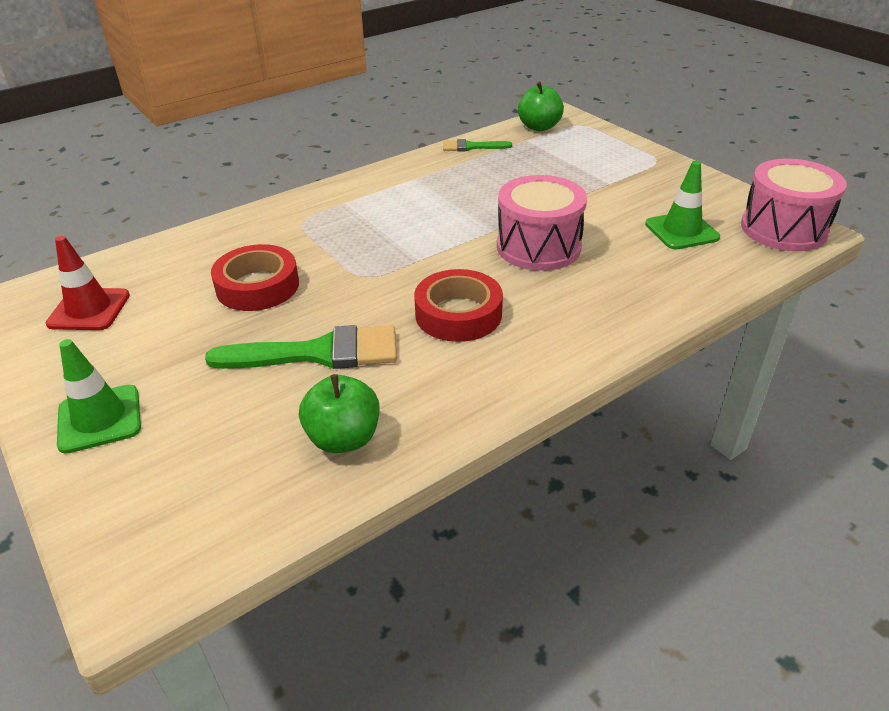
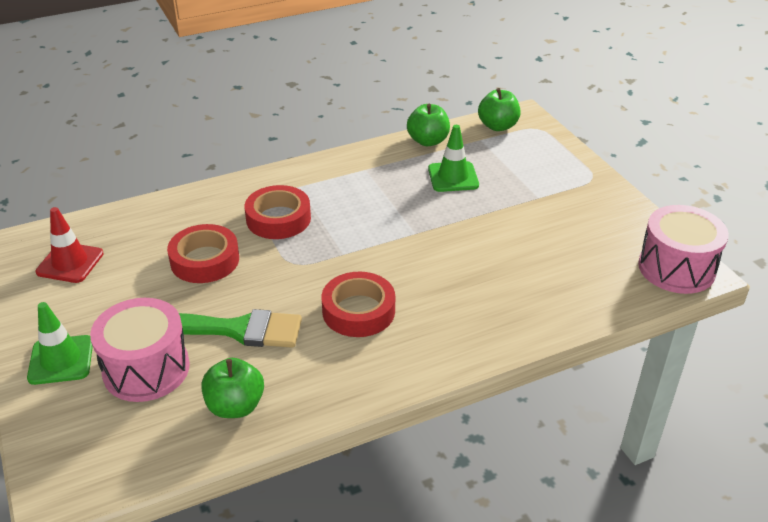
camera: 10 degrees right, 0 degrees up
(332, 235) = (278, 219): none -> red tape
(471, 147) = (428, 141): green brush -> green apple
(538, 247) = (449, 255): pink drum -> pink drum (146, 369)
(681, 231) = (582, 257): green traffic cone -> green traffic cone (453, 177)

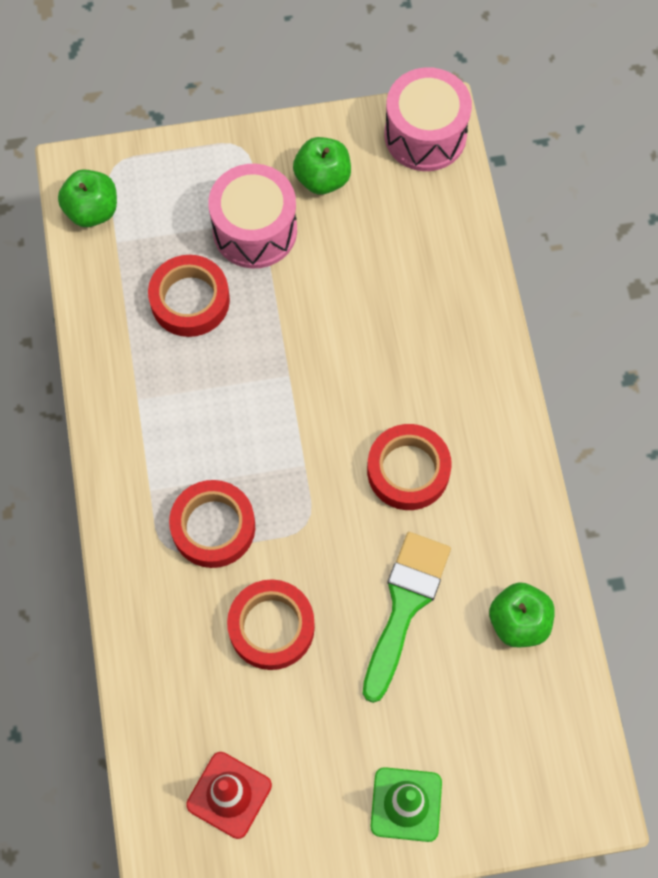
camera: 75 degrees left, 30 degrees up
(146, 369) = (443, 709): pink drum -> pink drum (255, 230)
(428, 141) = (98, 306): green apple -> green apple (322, 178)
(453, 177) = (190, 300): green traffic cone -> red tape

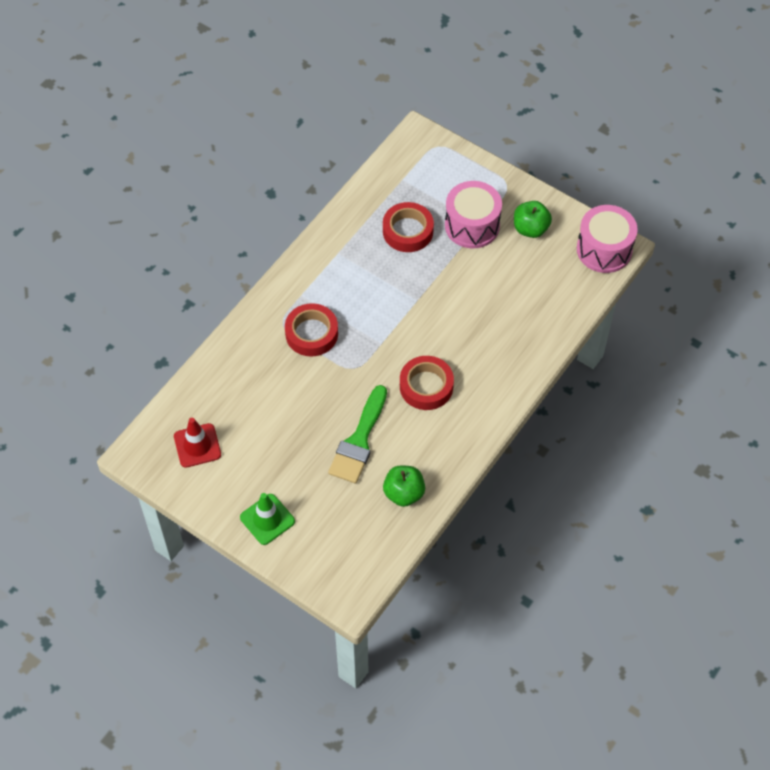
camera: 45 degrees right, 10 degrees down
(92, 210) = (406, 157): green apple -> none
(271, 627) = (290, 396): red tape -> none
(404, 606) = (359, 440): green brush -> green brush turned 135 degrees clockwise

